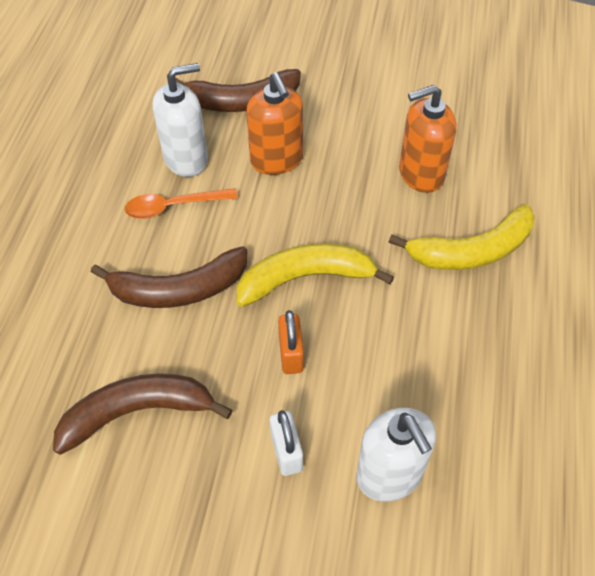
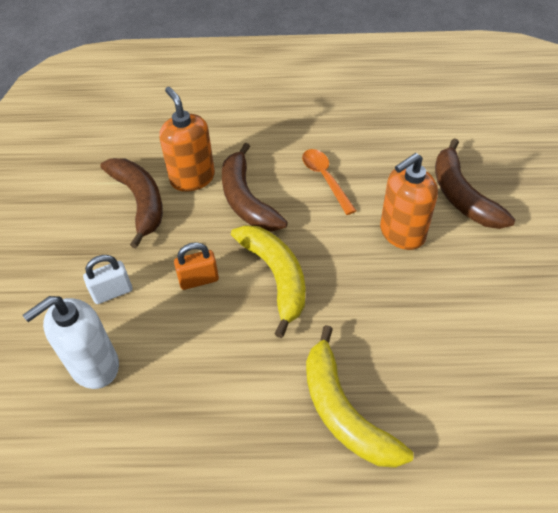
camera: 80 degrees right, 5 degrees down
(186, 159) = (378, 175): white soap dispenser -> none
(420, 174) = (432, 352): orange soap dispenser -> orange soap dispenser (192, 178)

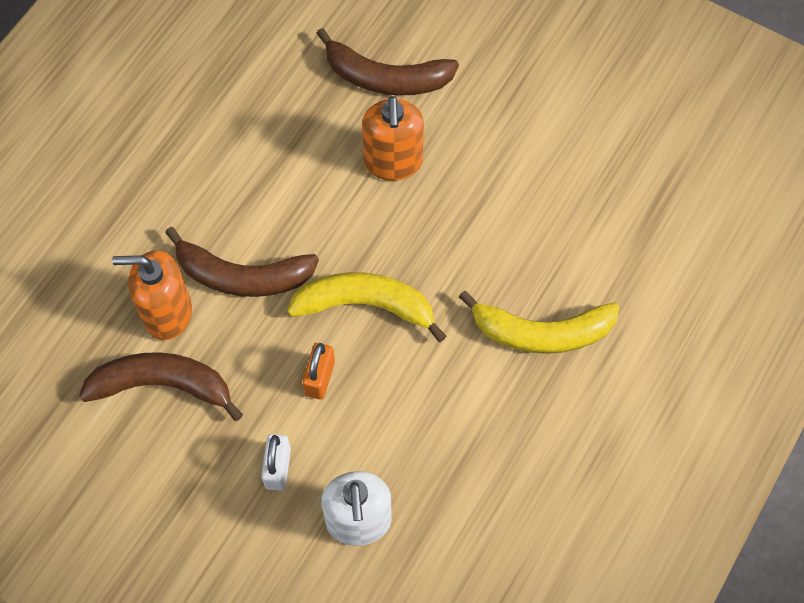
camera: 60 degrees left, 15 degrees up
(325, 179) = (270, 183): orange spoon -> none

